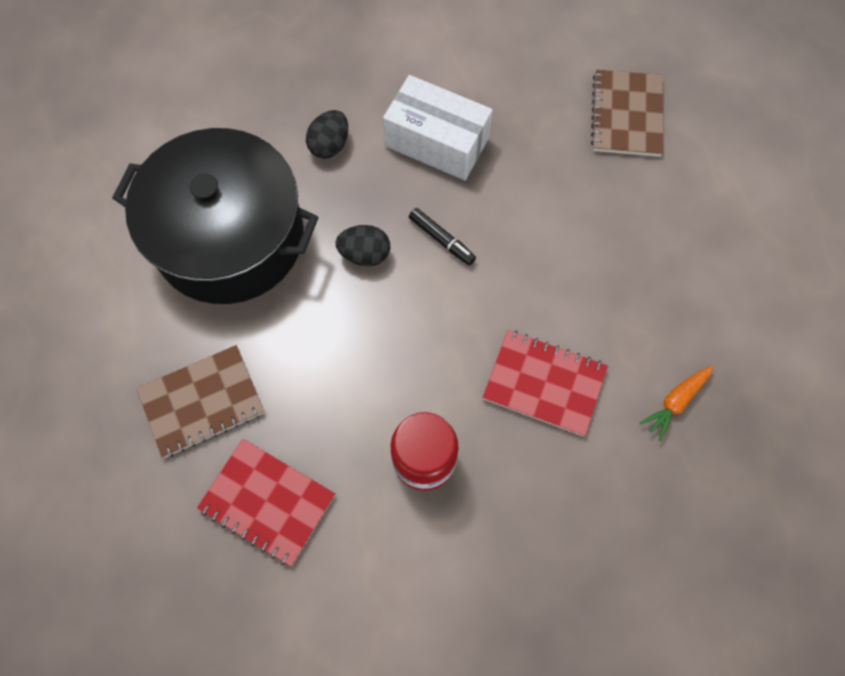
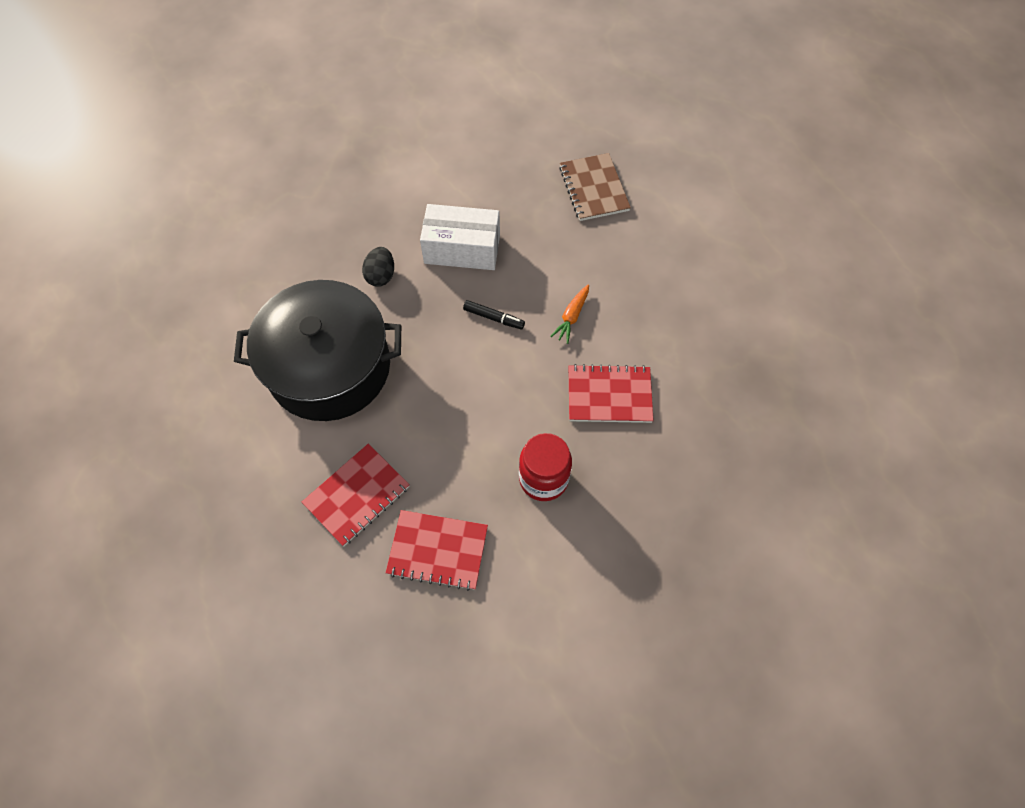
camera: 20 degrees left, 5 degrees down
(202, 402) = (357, 495): brown notebook -> red notebook
(365, 254) = (440, 346): black egg -> none
(675, 402) = (707, 377): orange carrot -> orange carrot (571, 317)

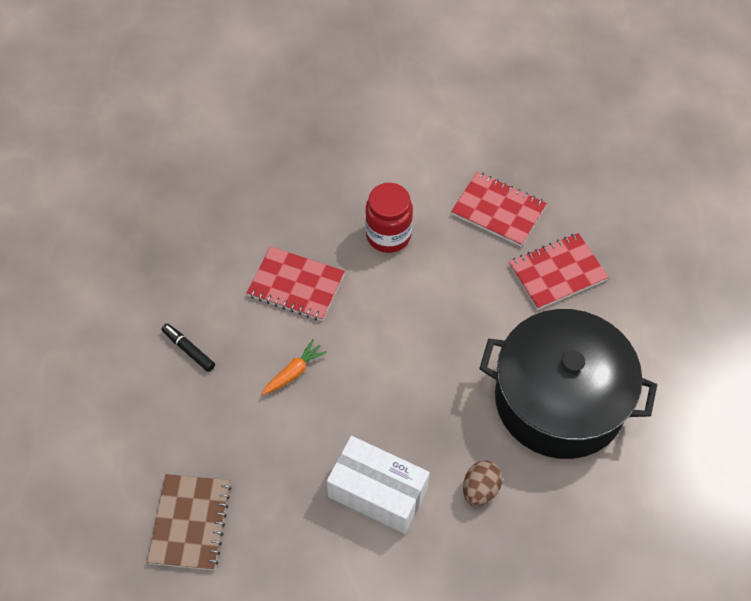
camera: 160 degrees left, 5 degrees down
(381, 275) = (480, 489): black egg -> brown egg
(494, 318) = (374, 398): black marker -> black marker (188, 350)

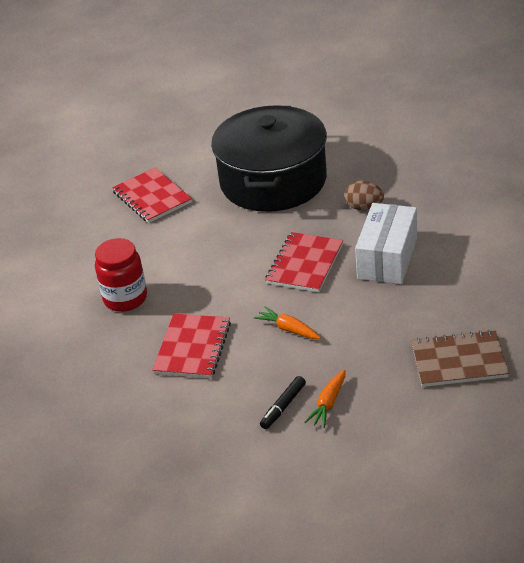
camera: 95 degrees left, 20 degrees down
(177, 388) = (328, 404): none -> orange carrot
(498, 210) = (89, 237): red notebook -> red notebook (304, 264)

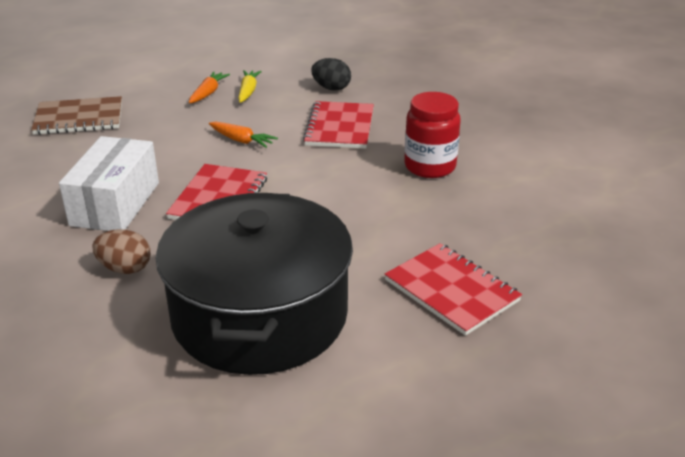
camera: 170 degrees right, 5 degrees down
(189, 412) = (331, 88): none -> black egg
(283, 406) = (248, 91): black marker -> yellow carrot

